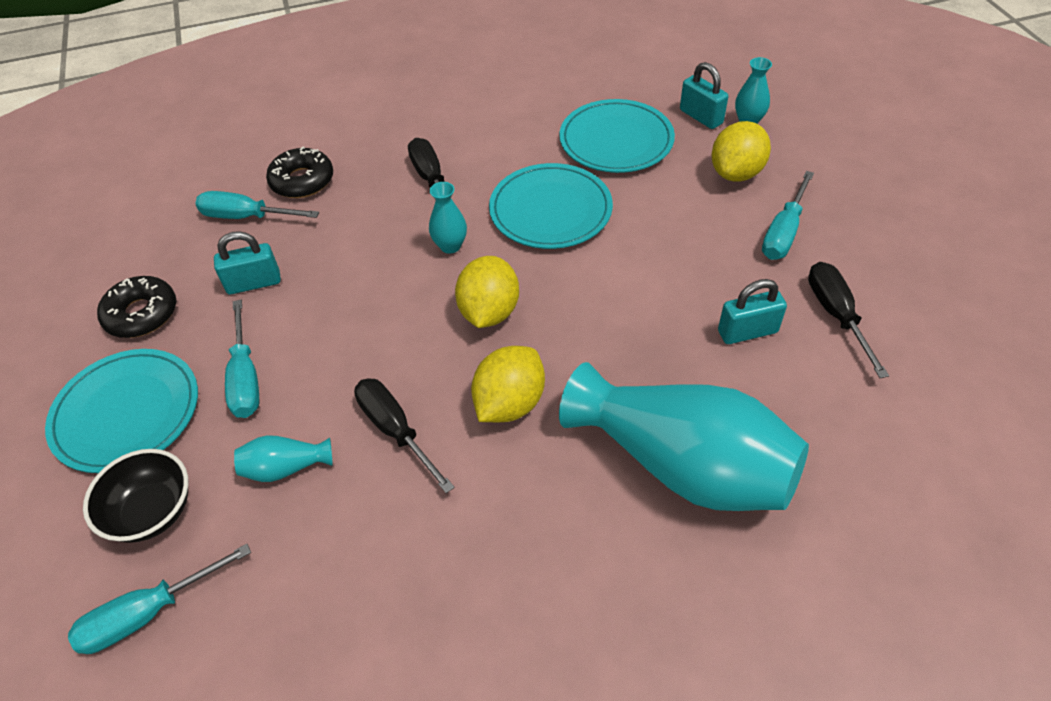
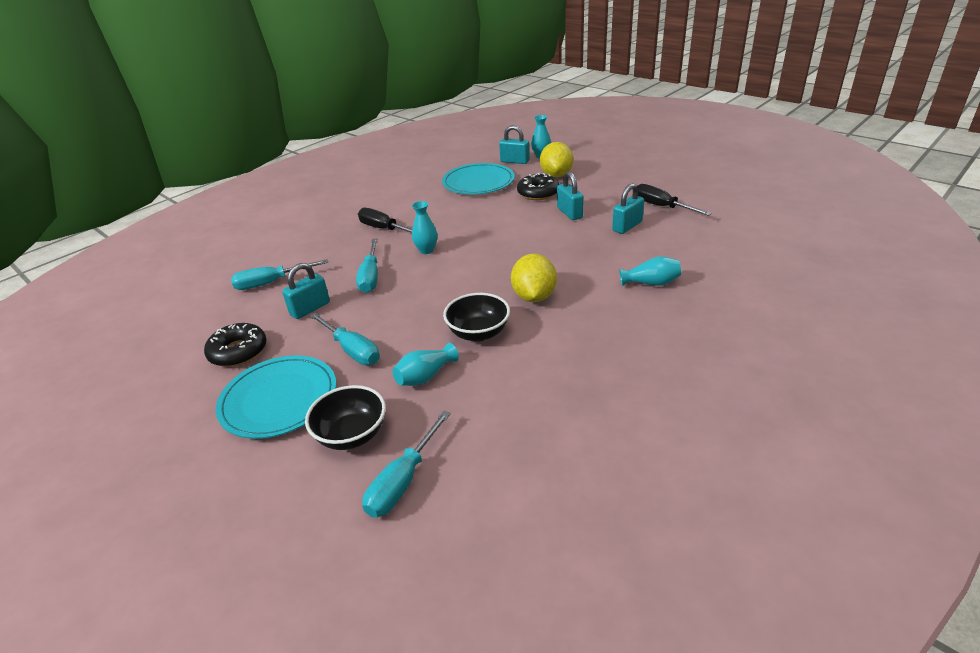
camera: 30 degrees left, 15 degrees down
(302, 181) = (295, 255): black donut -> black donut (538, 193)
(395, 430) = (478, 333): black screwdriver -> black bowl
(489, 312) = (480, 267): yellow lemon -> none
(550, 210) = (471, 218): turquoise plate -> none
(682, 464) = (651, 283): turquoise vase -> turquoise vase, size x0.41
(689, 263) = (569, 213): none -> turquoise padlock
(783, 232) = (604, 188): turquoise screwdriver -> turquoise screwdriver (370, 277)

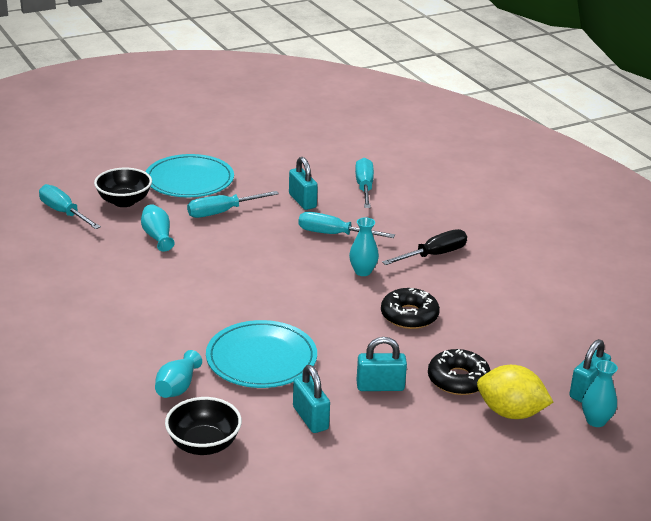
camera: 105 degrees right, 5 degrees down
(238, 351) = (265, 169): black donut -> black donut (409, 316)
(478, 182) = (526, 342): turquoise plate -> turquoise plate (261, 359)
(478, 333) = (190, 270): black bowl -> black bowl (204, 444)
(534, 297) = (219, 311): yellow lemon -> none
(661, 206) = (342, 468): black screwdriver -> none

